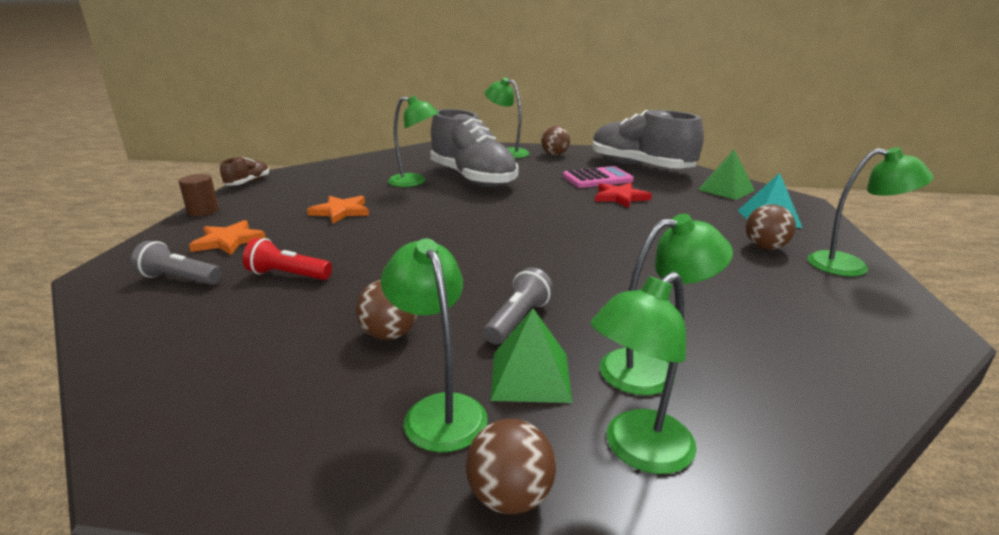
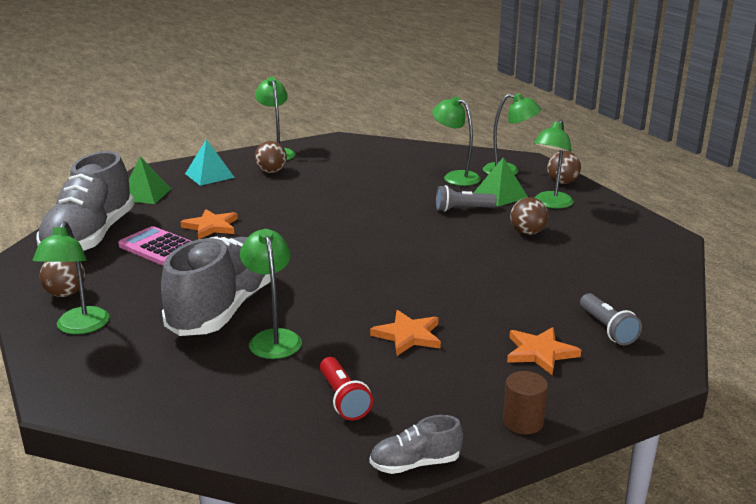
camera: 125 degrees left, 0 degrees up
(248, 183) = (415, 463): brown shoe -> grey shoe
(288, 275) = (533, 292): red flashlight -> red flashlight (343, 399)
(620, 197) = (211, 226): red star -> orange star

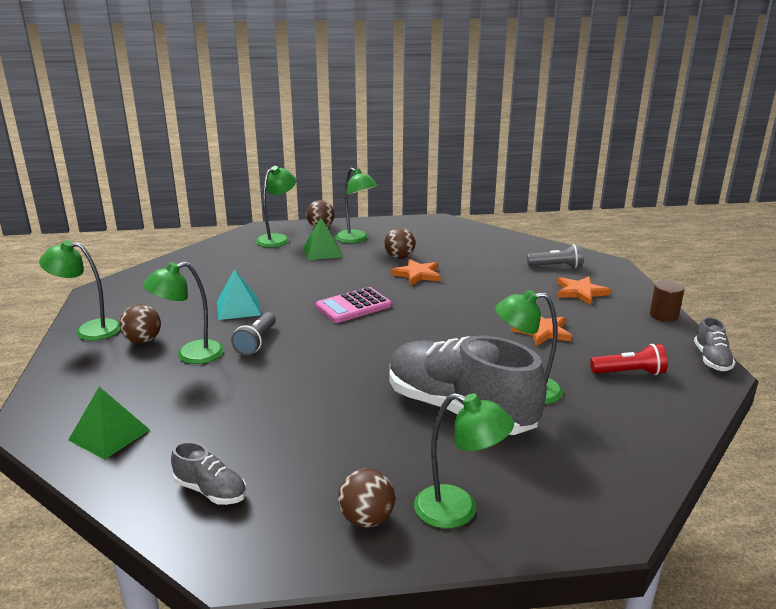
camera: 70 degrees left, 0 degrees up
(90, 238) = (211, 491): grey shoe -> grey shoe, size x0.44
(158, 247) = (286, 437): pink calculator -> pink calculator (353, 306)
(209, 175) = (103, 380): turquoise pyramid -> turquoise pyramid (238, 308)
(211, 226) = (259, 396): orange star -> orange star (417, 274)
(455, 177) = (266, 259): green lamp -> green lamp (190, 355)
(462, 209) = (336, 270): grey flashlight -> grey flashlight (256, 342)

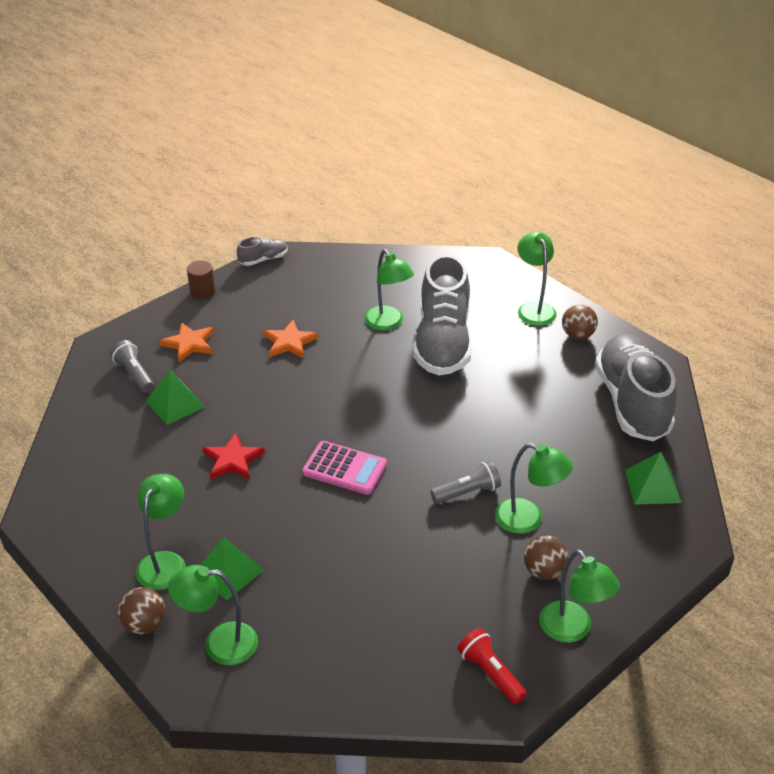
camera: 125 degrees left, 15 degrees up
(211, 491) = (632, 402): grey shoe -> grey shoe, size x2.29
(238, 308) = (424, 548): turquoise pyramid -> none
(399, 257) = (195, 495): brown ball -> none
(417, 274) = (233, 460): orange star -> red star
(504, 271) = (175, 404): none -> green pyramid
(629, 373) = (318, 288): red flashlight -> red flashlight (490, 673)

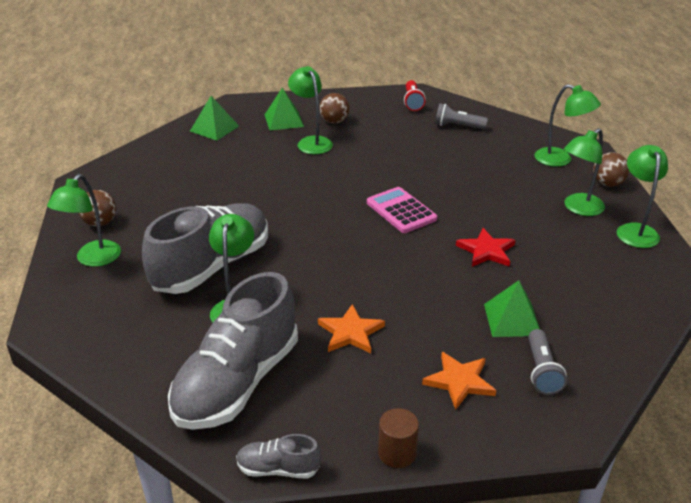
camera: 145 degrees left, 5 degrees down
(228, 571) = (534, 188): green pyramid -> green pyramid (284, 120)
(467, 492) = (331, 167): grey flashlight -> grey flashlight (457, 126)
(572, 630) = (351, 100): green lamp -> green lamp (635, 230)
(632, 402) = (147, 167): grey shoe -> grey shoe (237, 382)

